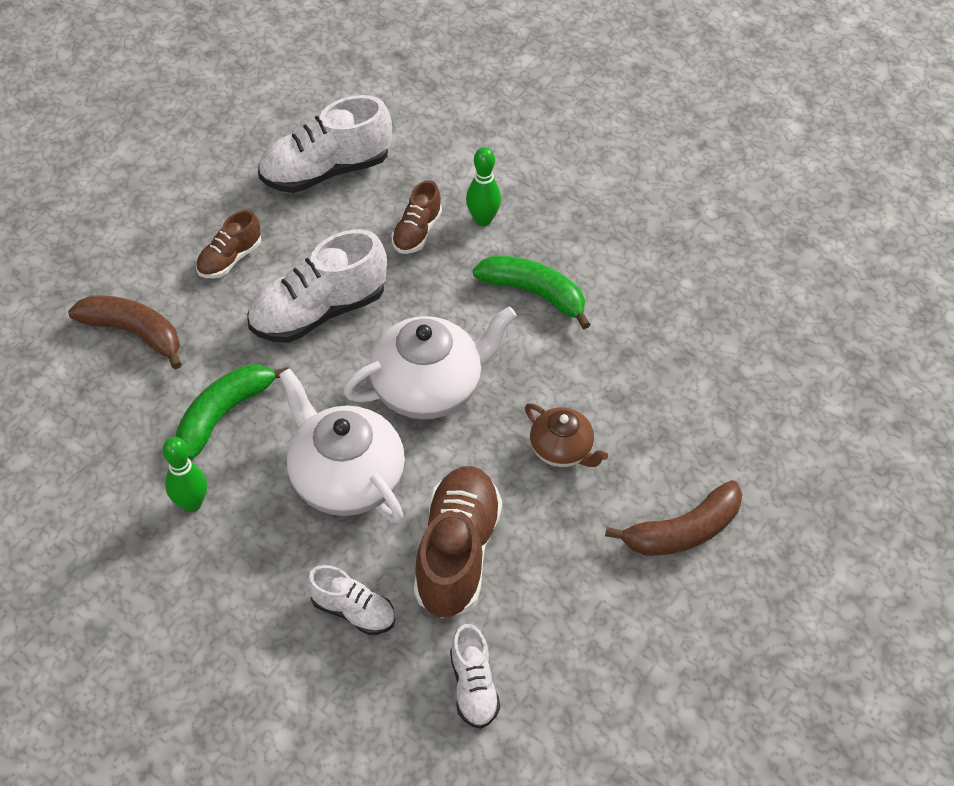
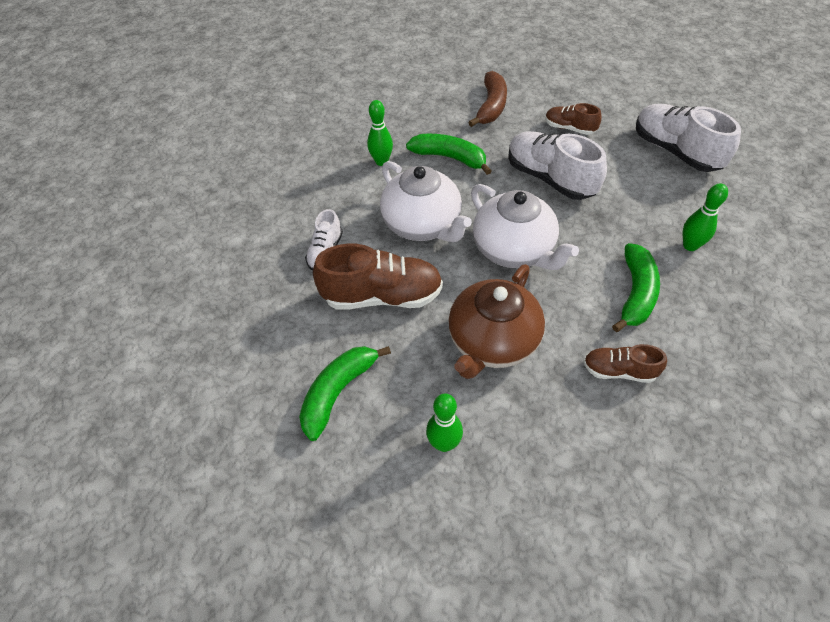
camera: 80 degrees right, 0 degrees up
(346, 478) = (423, 224): white teapot -> white teapot turned 105 degrees clockwise
(417, 232) = (651, 211): brown shoe -> brown shoe (618, 371)
(473, 686) = (281, 328): white shoe -> none
(562, 449) = (492, 341): brown teapot -> brown teapot, size x1.78
(592, 630) = (338, 392): none -> green banana
(683, 531) = (444, 443): brown banana -> green bowling pin

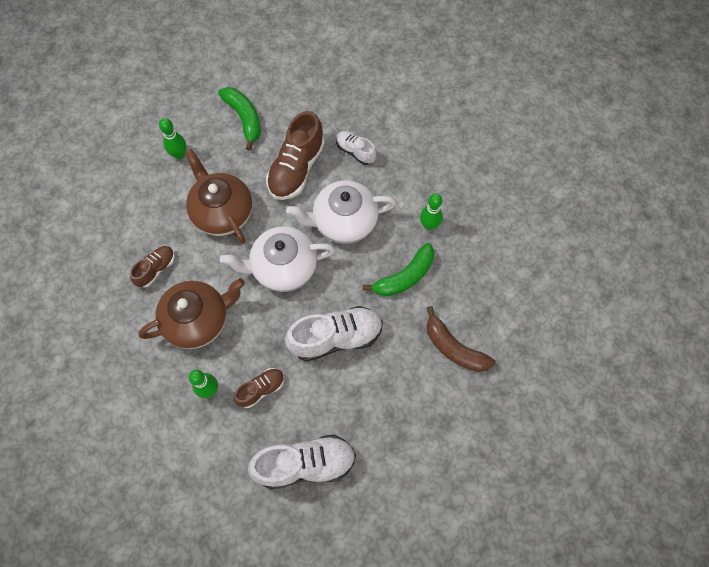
camera: 115 degrees right, 15 degrees up
(569, 128) = (386, 395): brown shoe -> brown shoe (261, 389)
(635, 293) = (198, 320): green banana -> brown teapot

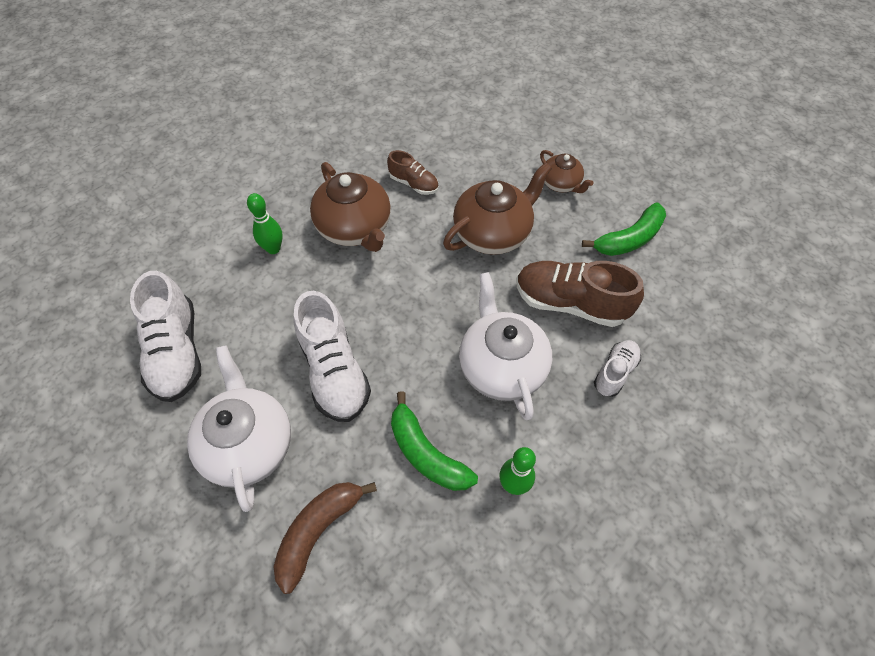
camera: 85 degrees right, 10 degrees down
(179, 154) = (561, 184): green bowling pin -> brown teapot
(261, 389) = (271, 297): brown shoe -> none
(283, 267) = (426, 303): white teapot -> white teapot (248, 444)

